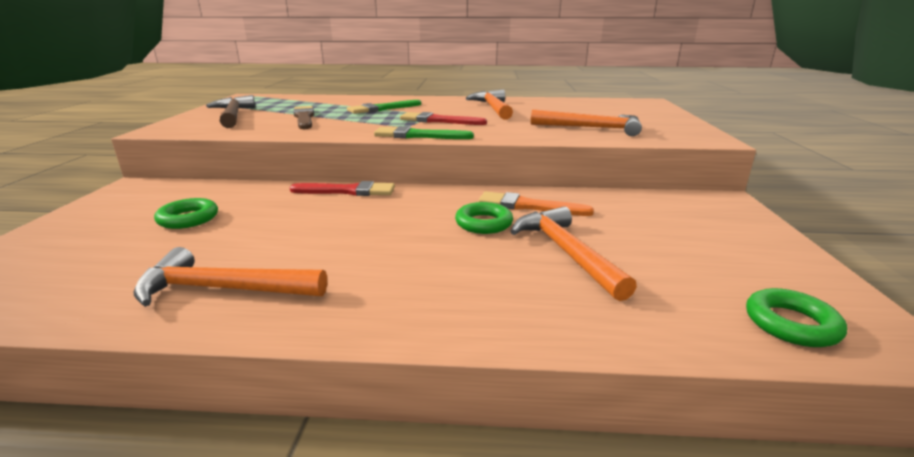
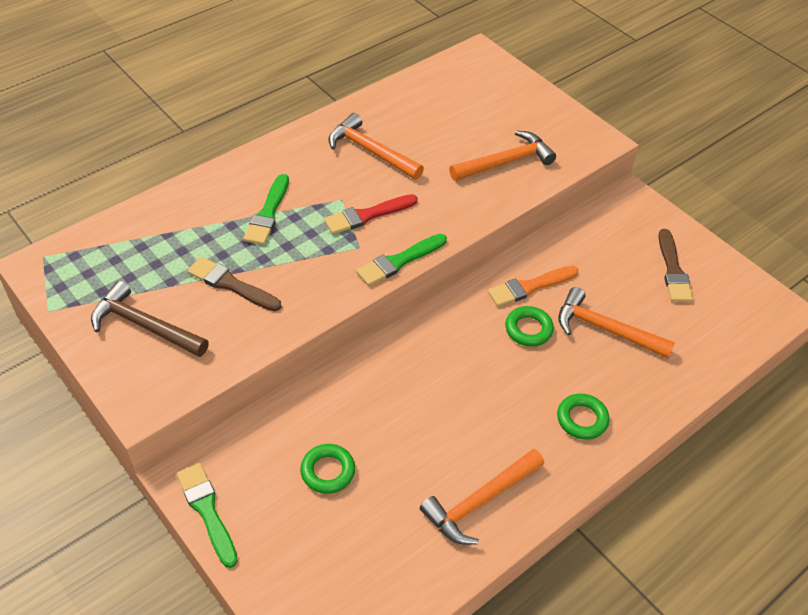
camera: 45 degrees left, 25 degrees up
(101, 201) = (207, 511): none -> green brush
(348, 191) = (382, 353): red brush -> none
(721, 250) = (673, 270): none -> brown brush
(791, 324) = (741, 322): green ring -> green ring (582, 419)

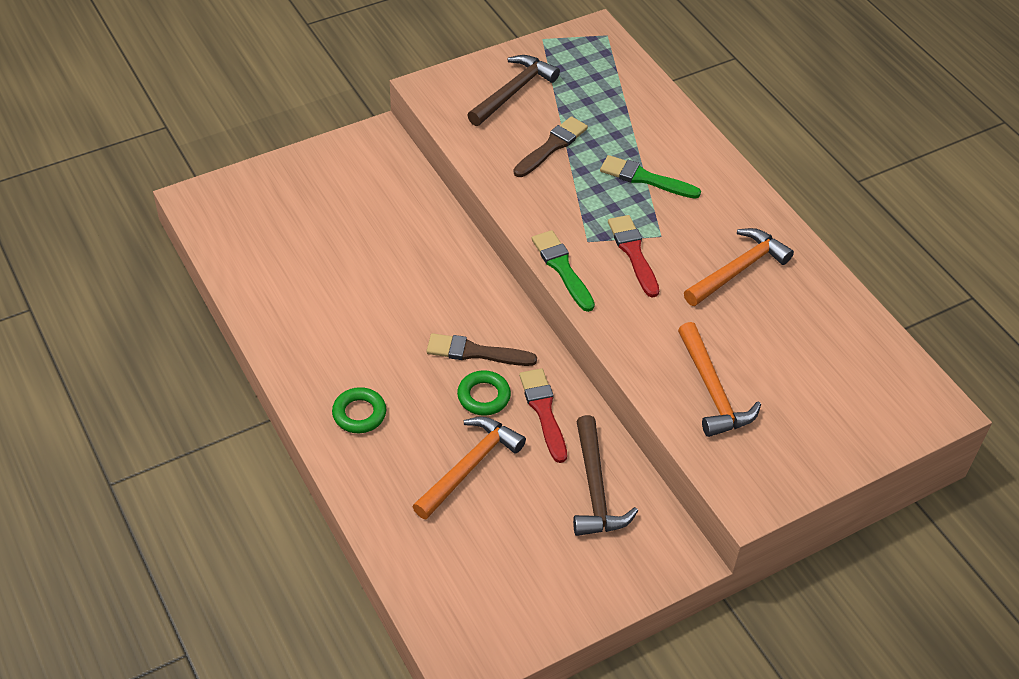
camera: 100 degrees right, 0 degrees up
(207, 511) = (343, 146): green brush -> none
(328, 471) = (357, 220): green ring -> none
(480, 502) = (294, 316): orange hammer -> none
(529, 287) = (544, 411): orange brush -> red brush
(593, 248) = (595, 488): none -> brown hammer
(673, 270) = (547, 564): brown brush -> brown brush (475, 352)

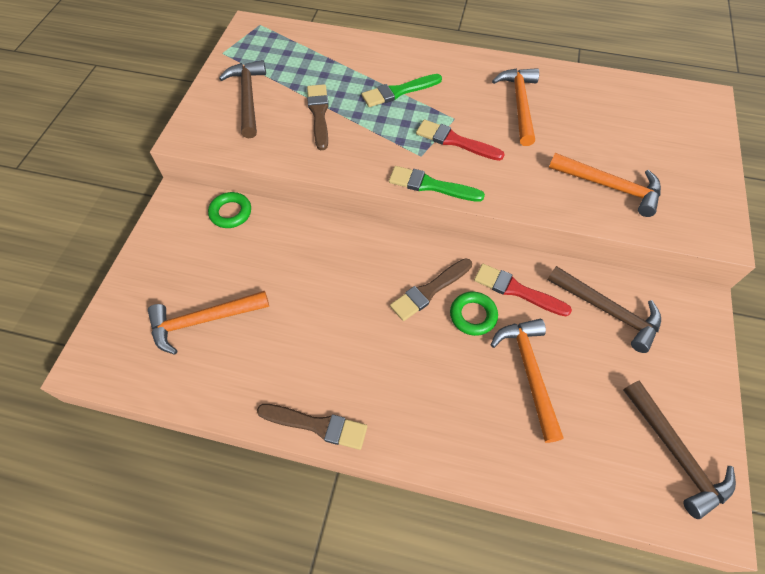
camera: 45 degrees left, 10 degrees up
(283, 361) = (317, 425): none -> brown brush
(294, 234) = (203, 321): none -> orange hammer
(359, 414) = (418, 409): green ring -> green ring (231, 213)
(498, 609) = (675, 453): none -> brown hammer

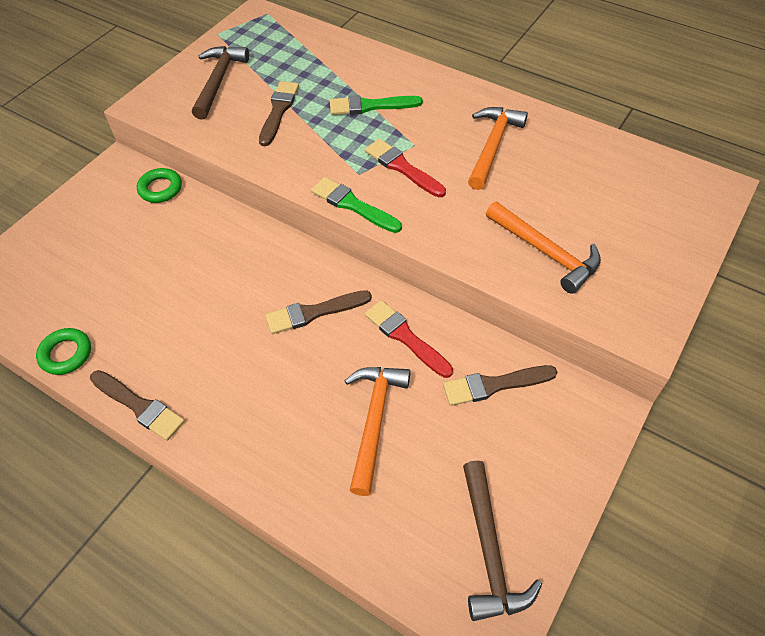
camera: 20 degrees right, 5 degrees down
(203, 321) = (85, 281): orange hammer -> none
(473, 315) = (346, 349): green ring -> green ring (66, 354)
(607, 310) = (494, 385): brown hammer -> brown brush

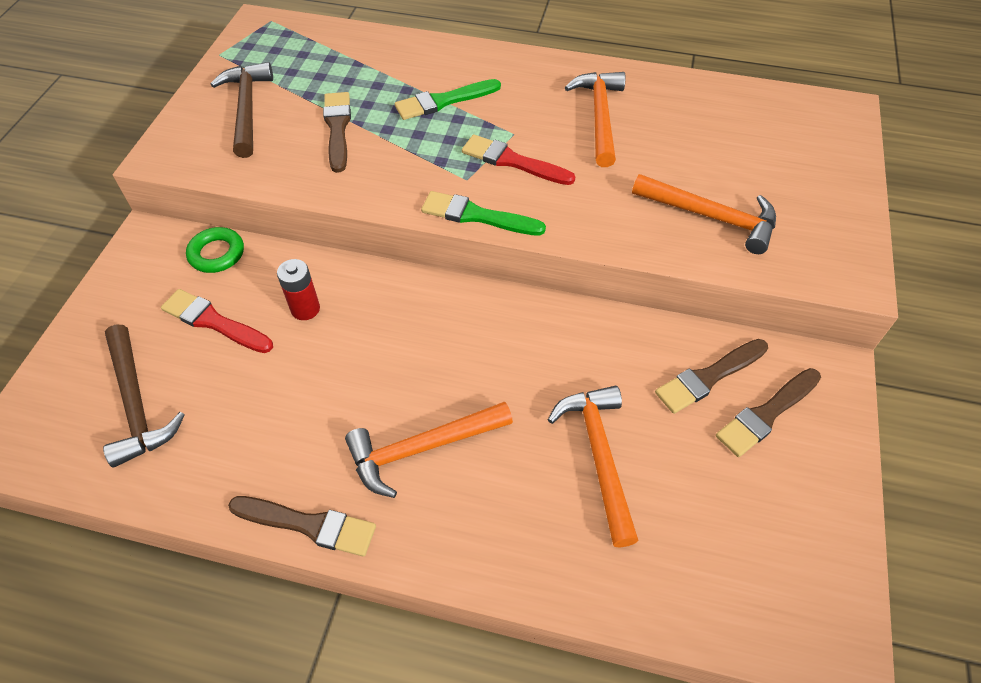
camera: 20 degrees left, 0 degrees up
(66, 354) = (182, 488): green ring -> none
(205, 246) = (305, 309): none -> red battery
(243, 375) = (422, 449): none -> orange hammer
(314, 312) = (472, 352): brown brush -> brown brush (766, 414)
(405, 337) = (589, 351): red brush -> red brush (214, 322)
(489, 550) = (791, 561): brown hammer -> brown hammer (137, 404)

